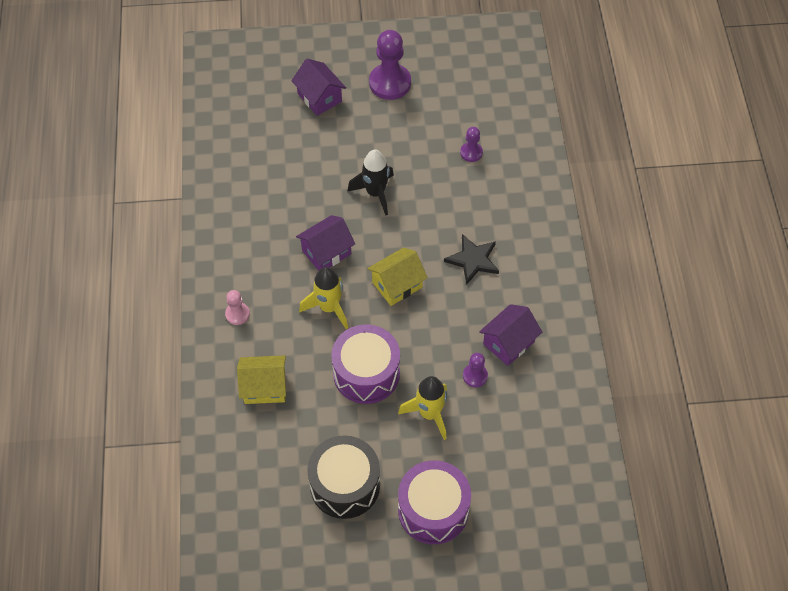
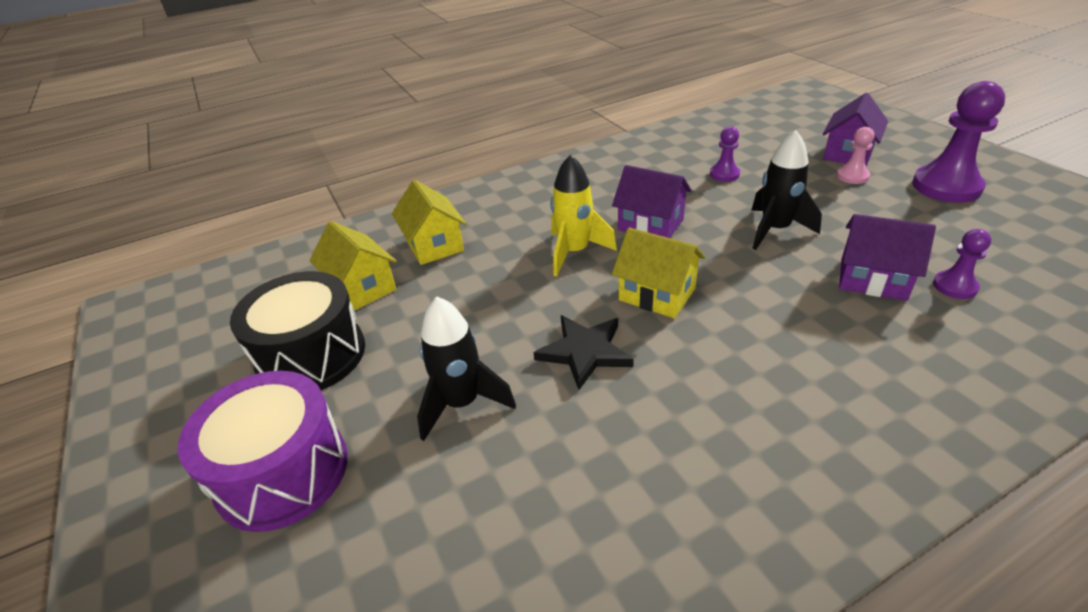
camera: 70 degrees right, 20 degrees down
(237, 314) = (518, 198): pink pawn -> pink pawn (852, 176)
(289, 444) = (362, 288): none -> yellow house
(366, 373) = (497, 315): purple drum -> none
(429, 414) = (462, 403): yellow rocket -> black rocket
(473, 260) = (774, 355): black star -> black star (584, 352)
(475, 376) = (562, 436): purple pawn -> purple pawn (724, 174)
(508, 343) = (658, 460): purple house -> purple house (872, 279)

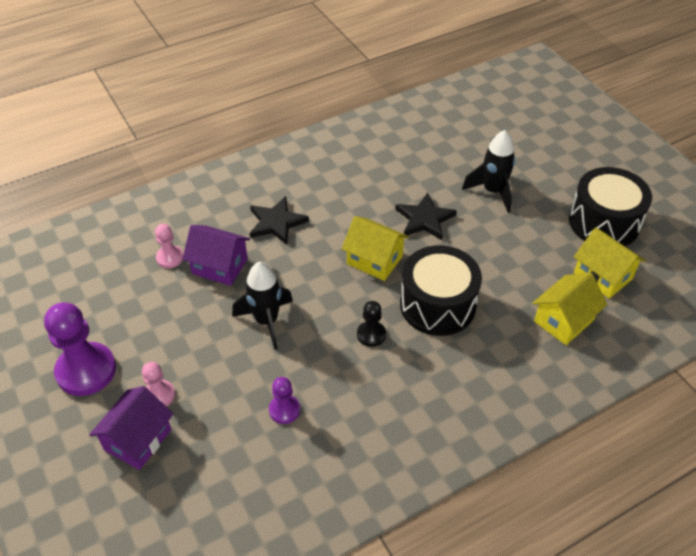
camera: 175 degrees right, 10 degrees up
(282, 472) = (574, 162): purple drum -> none
(434, 245) = (563, 320): yellow house -> yellow house turned 75 degrees clockwise
(574, 252) = (437, 305): yellow rocket -> black drum
(650, 225) = (371, 334): purple house -> black pawn
(823, 339) = (276, 223): none -> black star
(955, 286) = (170, 258): purple pawn -> pink pawn

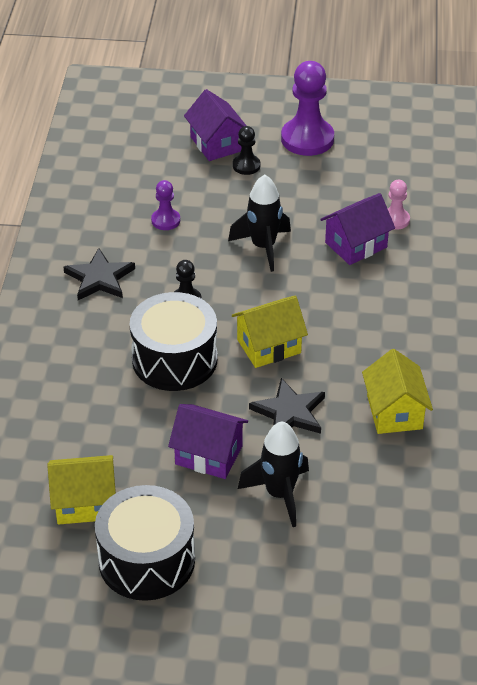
camera: 125 degrees right, 5 degrees down
(159, 395) = (246, 166): pink pawn -> black pawn
(276, 223) = (382, 303): black star -> black star (99, 278)
(500, 238) = (209, 455): none -> purple house
(563, 320) = (69, 435): yellow house -> yellow house (394, 412)

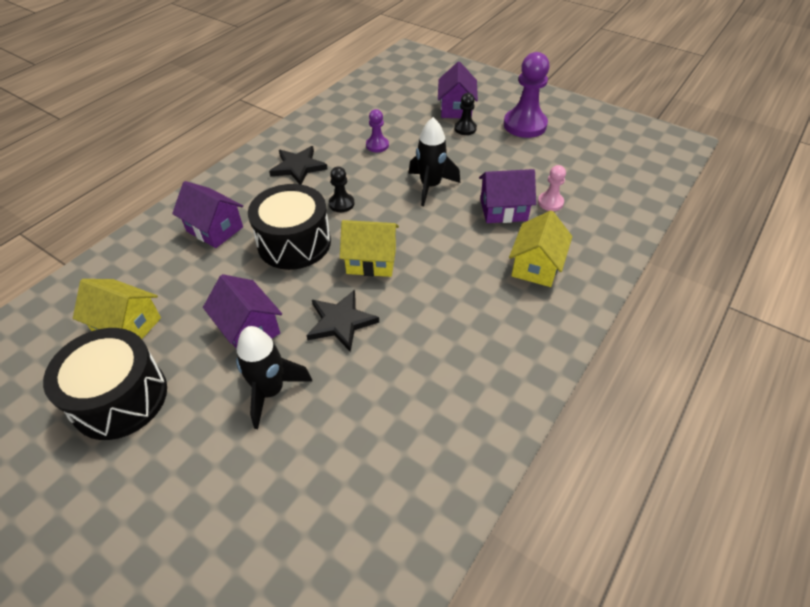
camera: 30 degrees right, 5 degrees up
(75, 380) = (215, 229): none -> purple house
(394, 412) = (427, 361): yellow house -> yellow house (536, 266)

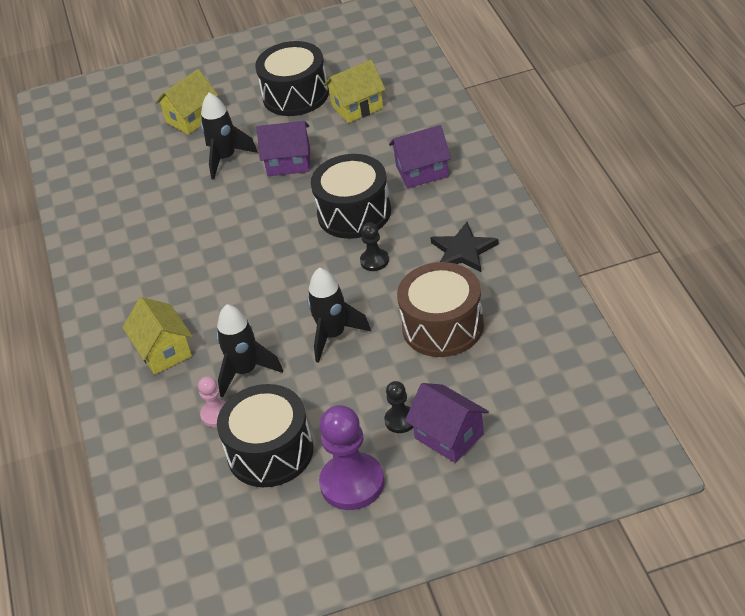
camera: 135 degrees right, 5 degrees down
(341, 322) = (242, 210): black star -> none
(371, 261) = (283, 251): yellow house -> yellow house (191, 118)
(377, 145) = (443, 326): purple pawn -> brown drum
(503, 210) = (245, 371): purple house -> black rocket
(545, 164) = (270, 452): none -> black drum

